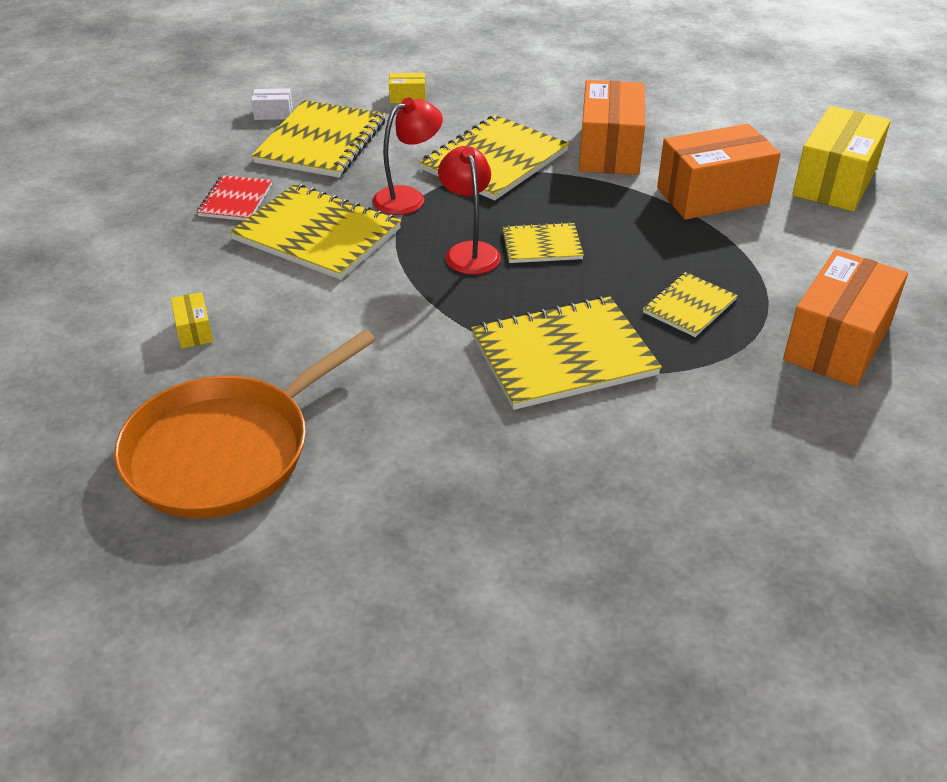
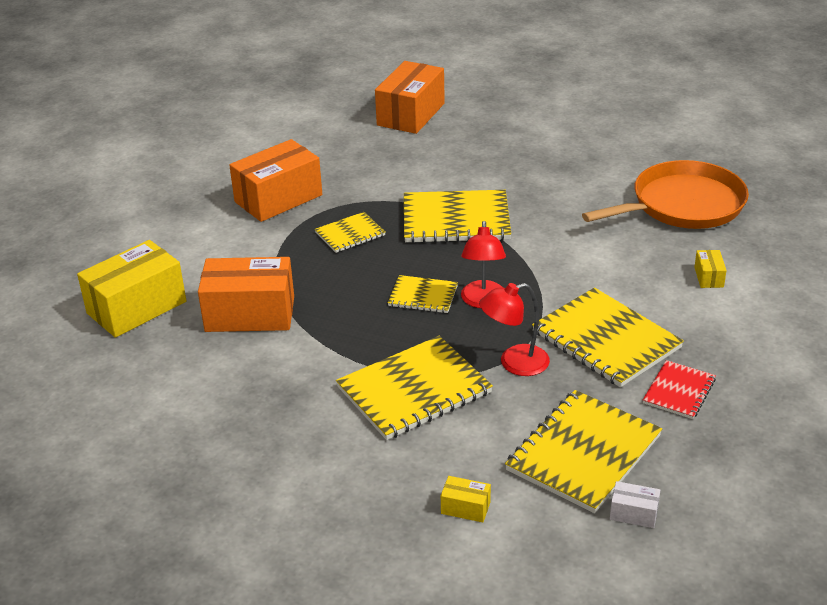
camera: 160 degrees left, 5 degrees down
(609, 150) = (296, 380): orange box -> orange box (411, 114)

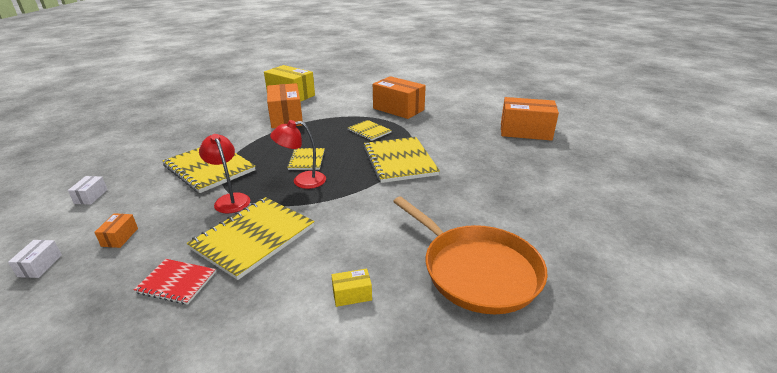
camera: 75 degrees right, 5 degrees down
(465, 508) = (91, 196): yellow box -> white box
(584, 453) = (120, 237): yellow notebook -> orange box

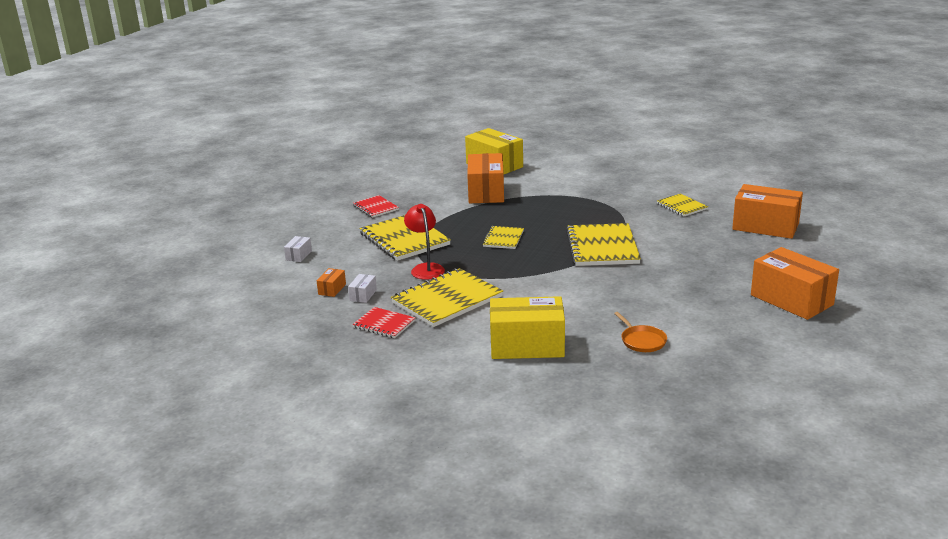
camera: 15 degrees right, 5 degrees down
(40, 266) = (274, 303): white box -> white box (363, 295)
(183, 138) = (375, 207): none -> red notebook
(302, 181) = (496, 258): red lamp -> none
(352, 295) = (527, 345): yellow box -> yellow box, size x2.34
(369, 131) = (578, 214): yellow notebook -> yellow notebook (682, 206)
(398, 109) = (620, 190): orange box -> orange box (791, 300)
(476, 270) = (642, 341): orange pan -> orange pan, size x0.43

